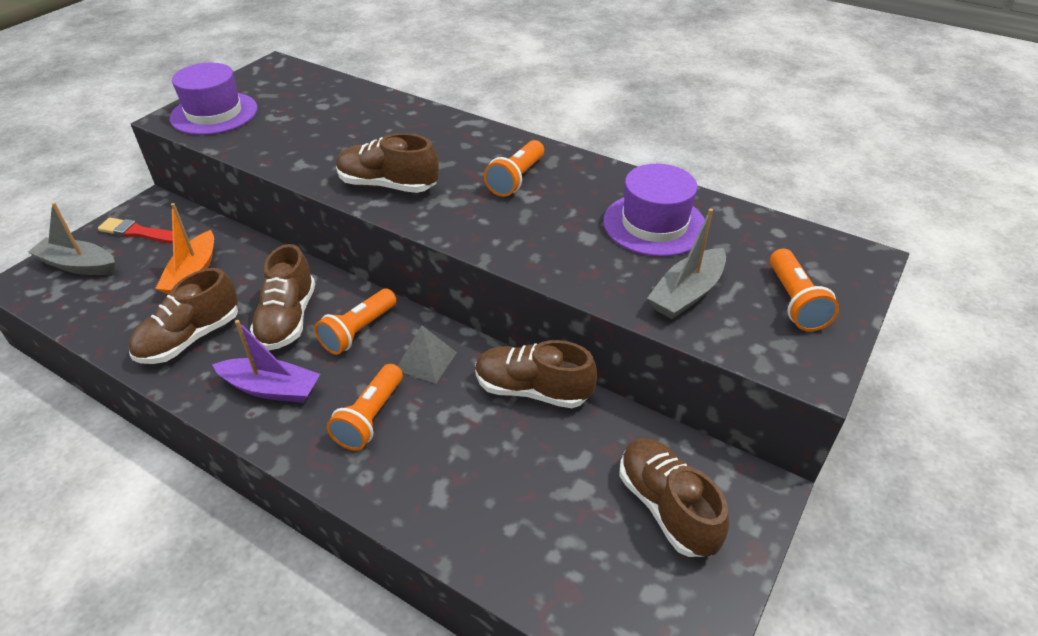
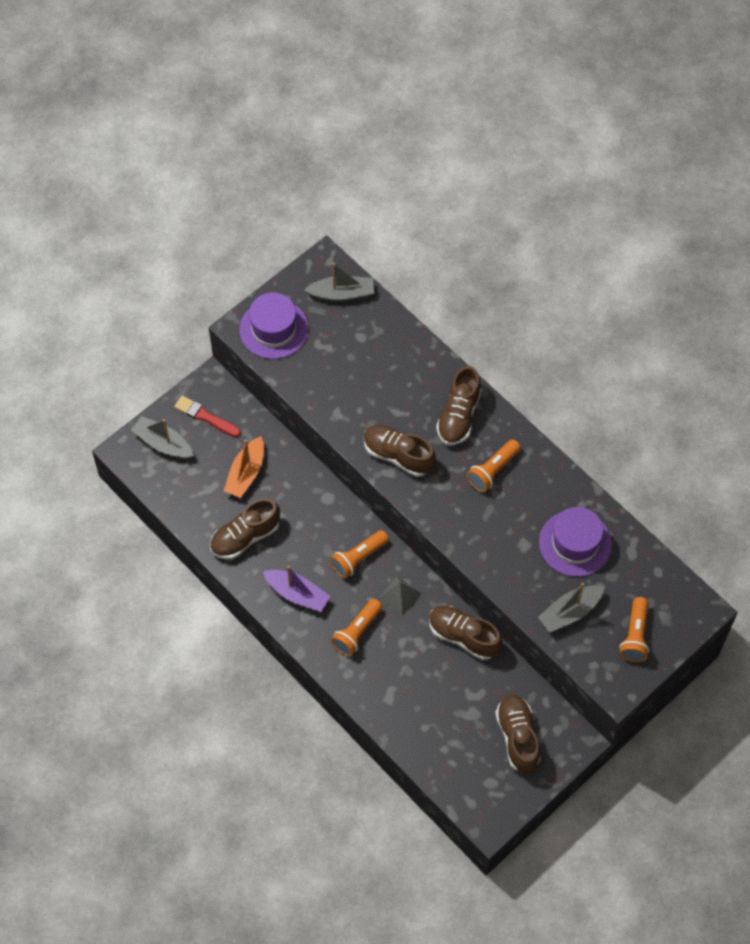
camera: 15 degrees right, 20 degrees up
(288, 319) = (311, 535): brown shoe -> brown shoe (459, 416)
(296, 81) = (342, 294): none -> grey boat

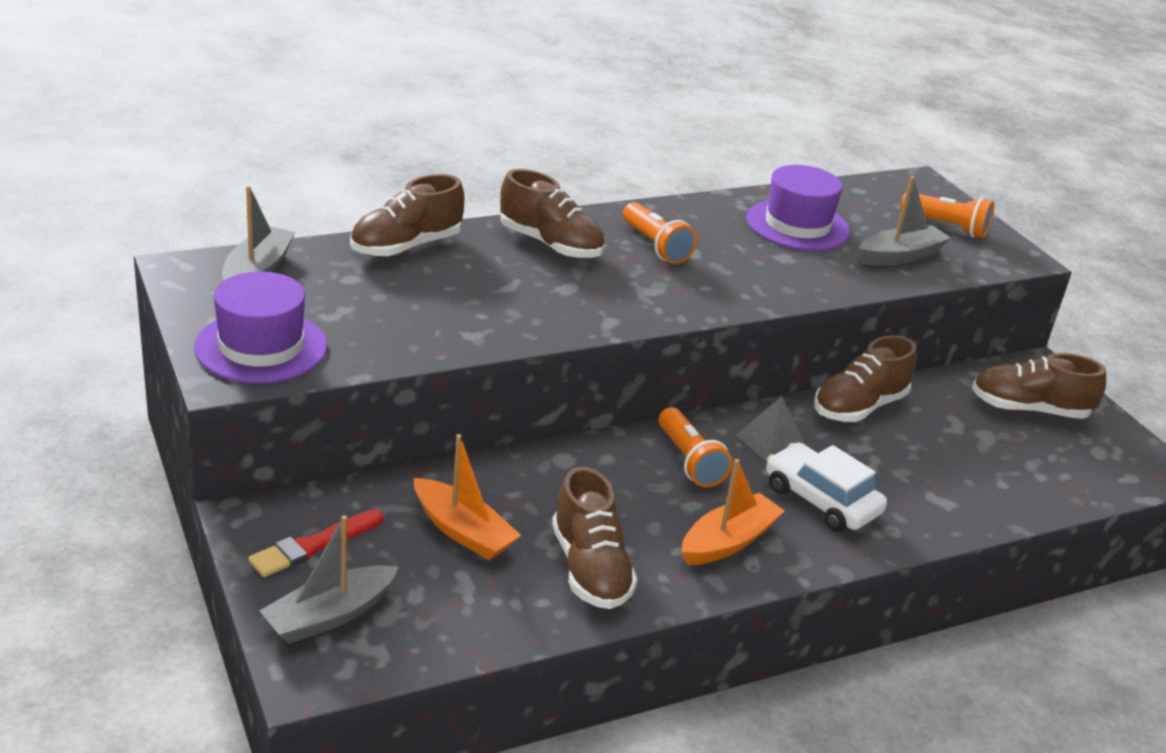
camera: 75 degrees left, 30 degrees down
(297, 594) = (728, 541): purple boat -> orange boat
(357, 632) = (821, 500): orange flashlight -> white car
(398, 455) = (585, 306): brown shoe -> brown shoe (406, 247)
(570, 612) = (900, 256): grey boat -> grey boat turned 105 degrees counterclockwise

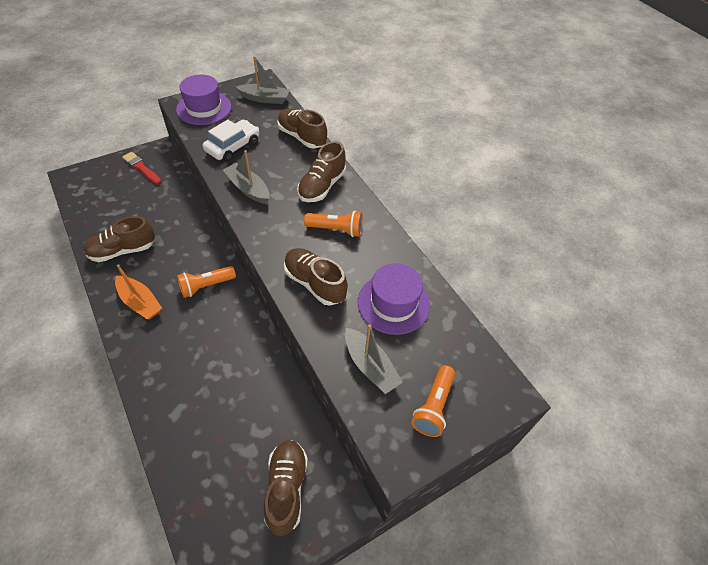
camera: 85 degrees right, 20 degrees up
(329, 616) = (100, 177): grey boat -> grey boat (248, 189)
(463, 531) = (149, 208): orange boat -> none
(655, 246) = (336, 229): orange flashlight -> orange flashlight turned 135 degrees counterclockwise
(771, 442) = (227, 323): grey pyramid -> none
(821, 500) = (175, 346): white car -> white car (233, 146)
(859, 407) = (270, 372): brown shoe -> brown shoe (314, 283)

